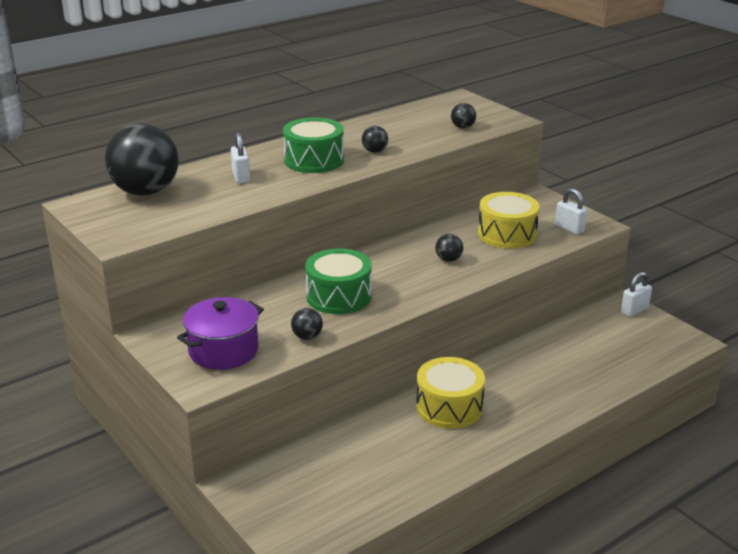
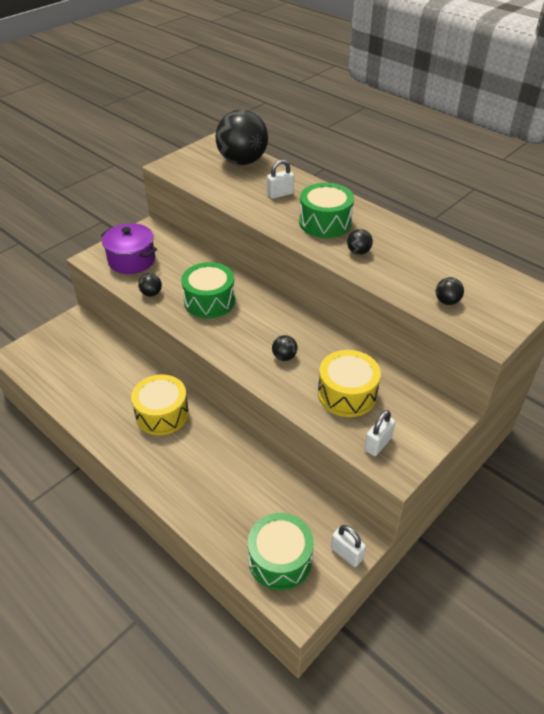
camera: 80 degrees right, 15 degrees up
(644, 345) = (280, 559): none -> green drum

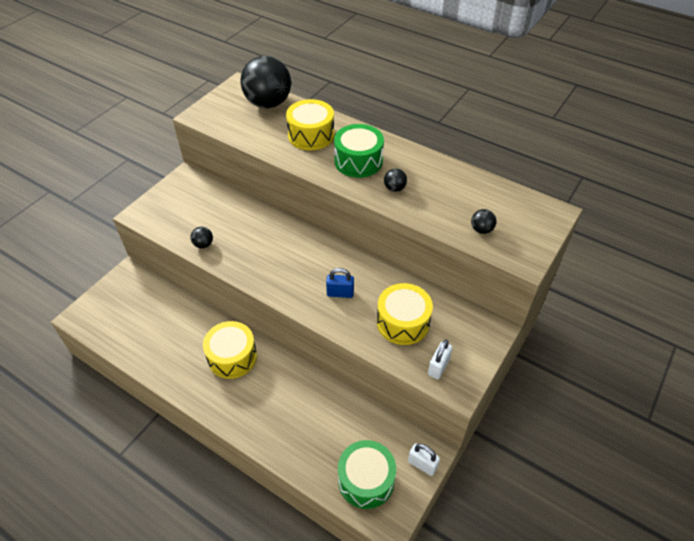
camera: 10 degrees left, 5 degrees up
(132, 260) = (177, 212): purple pot -> none
(209, 301) = (260, 245): green drum -> none
(280, 194) = (311, 135): white padlock -> yellow drum
(284, 357) = (340, 293): black ball -> blue padlock

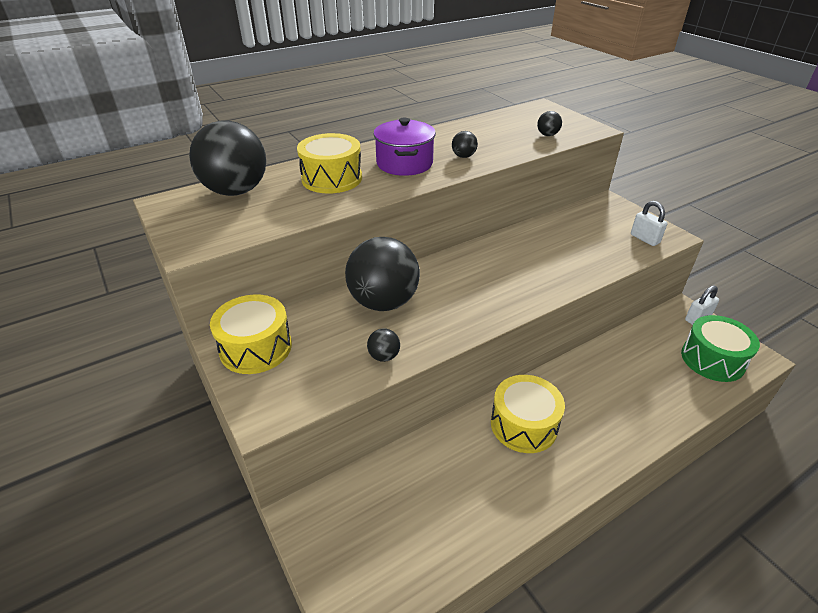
camera: 65 degrees left, 10 degrees down
(255, 226) = (383, 302): none -> black ball
(340, 293) = (529, 268): blue padlock -> none
(358, 161) = (404, 163): green drum -> purple pot
(403, 322) = (584, 242): yellow drum -> yellow drum (256, 348)

